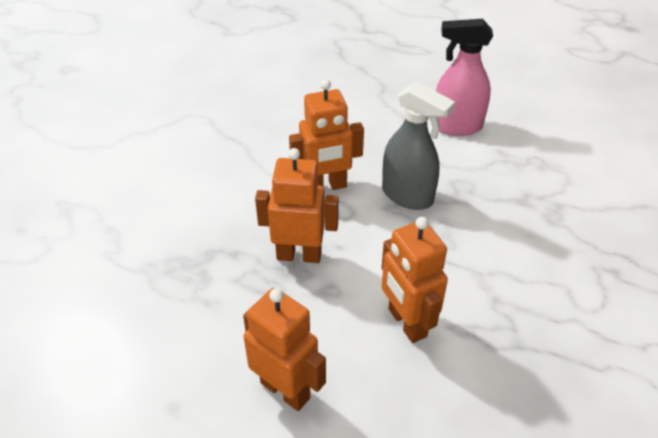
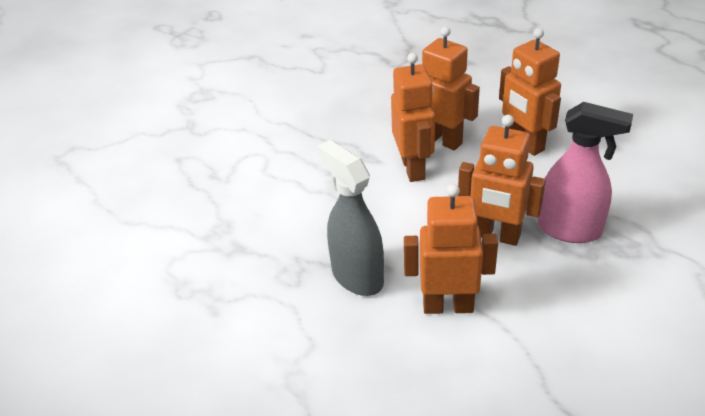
camera: 160 degrees left, 5 degrees down
(388, 376) = (442, 140): none -> orange robot
(456, 126) = (241, 361): pink spray bottle -> pink spray bottle (570, 230)

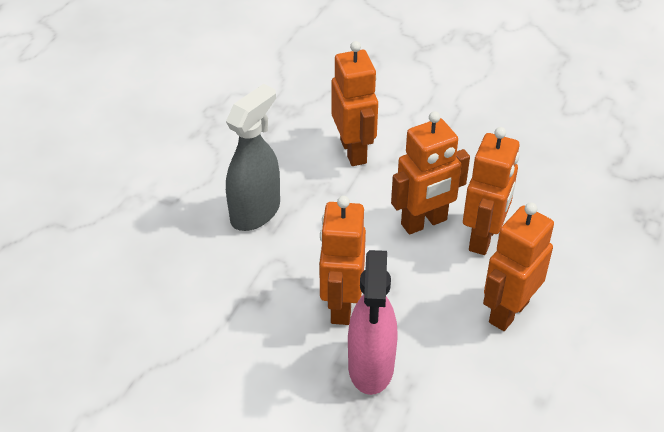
camera: 70 degrees right, 5 degrees up
(448, 306) = (235, 282): orange robot -> orange robot (354, 151)

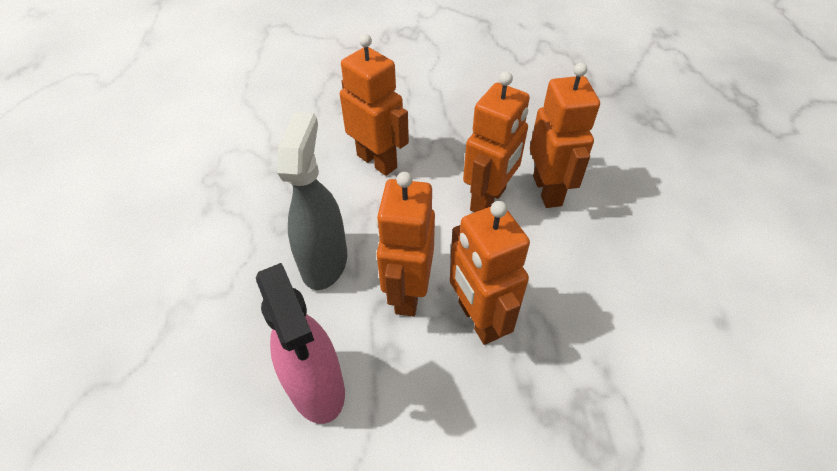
camera: 30 degrees left, 5 degrees up
(371, 367) = (556, 372): pink spray bottle -> pink spray bottle (316, 387)
(508, 312) = (623, 249): orange robot -> orange robot (408, 293)

